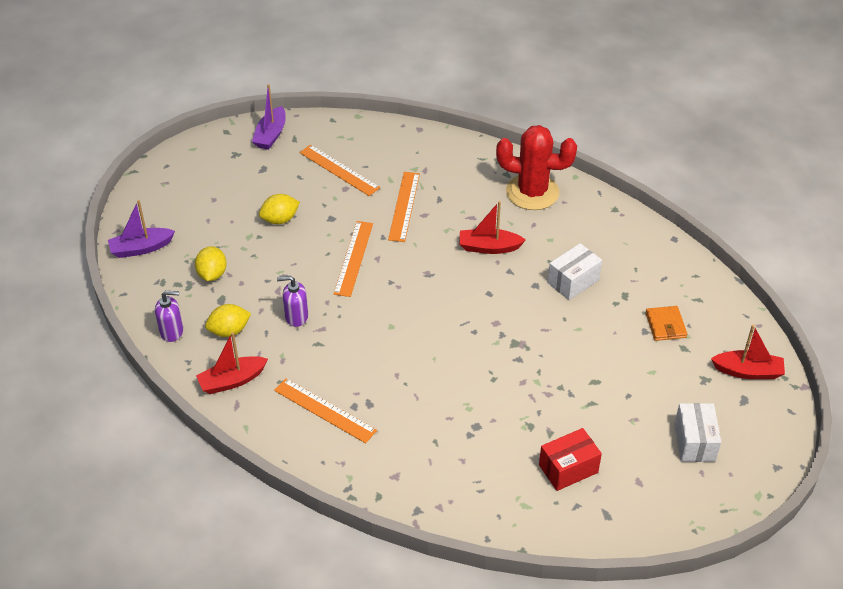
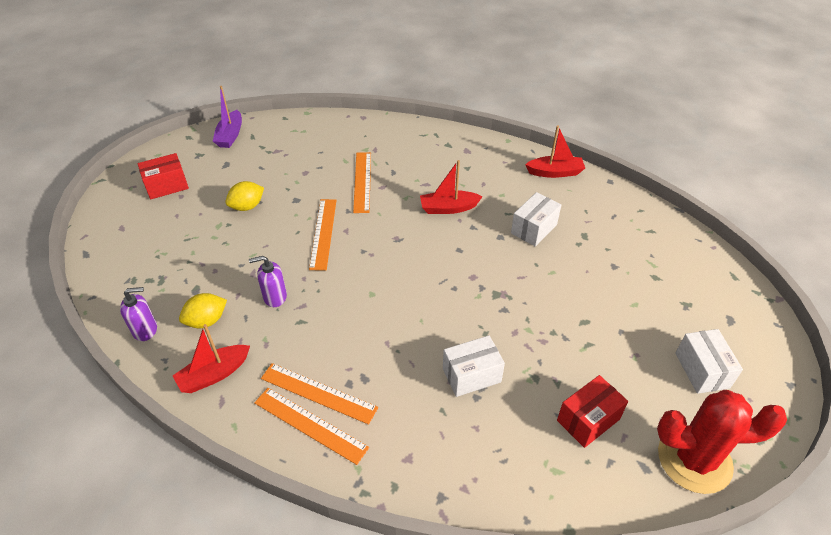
camera: 10 degrees left, 0 degrees up
(141, 248) = (110, 249): purple boat -> none
(200, 186) = (167, 186): none -> red box
(212, 274) = (184, 266): yellow lemon -> none
(339, 170) = (297, 158): orange ruler -> orange ruler (310, 425)
(470, 415) = (471, 375): none -> white box
(532, 192) = (474, 157): red cactus -> red cactus (694, 459)
(665, 325) = (631, 258): orange wallet -> none
(748, 371) = (722, 291): red boat -> red boat (555, 172)

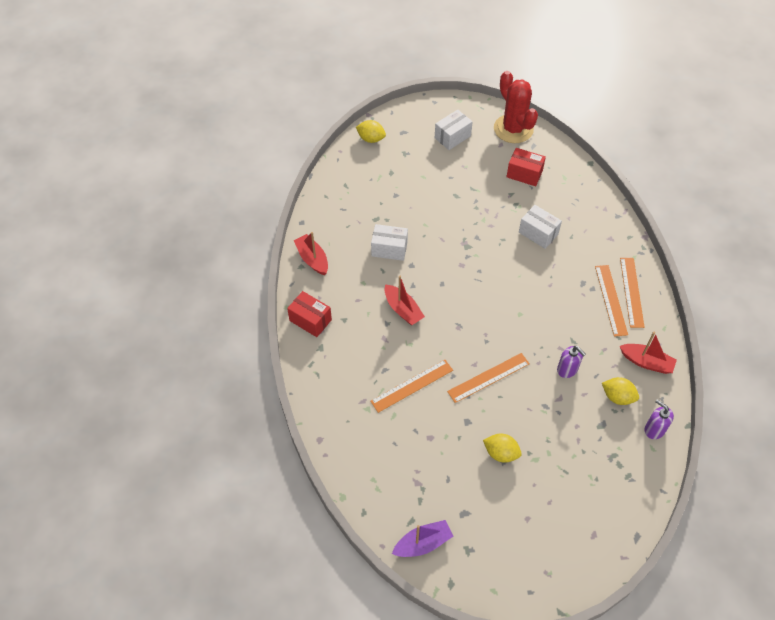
camera: 120 degrees left, 10 degrees up
(167, 186) = (525, 542): red box -> red box (310, 320)
(727, 282) = (371, 139): none -> yellow lemon

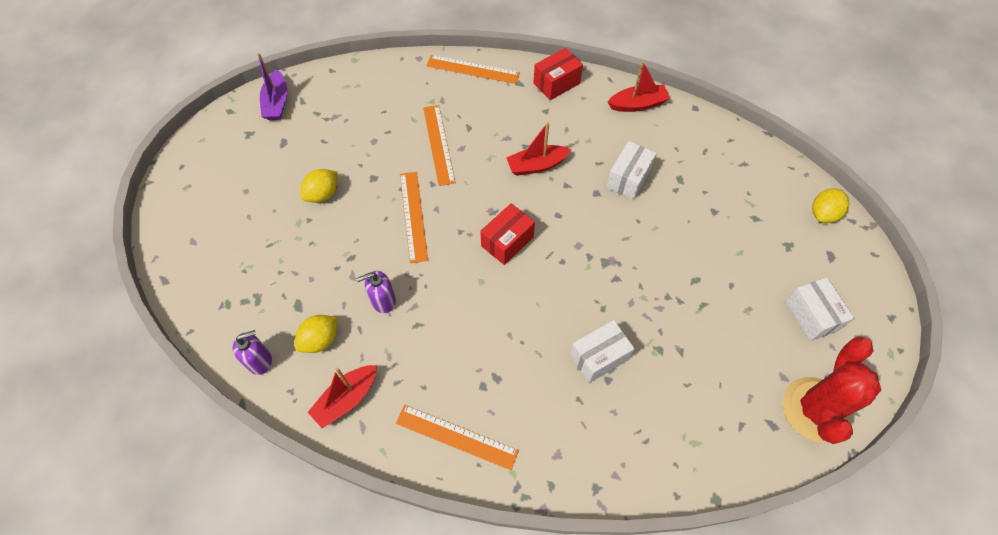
camera: 110 degrees right, 5 degrees up
(513, 129) = (815, 409): red cactus -> red cactus turned 60 degrees counterclockwise
(524, 174) = (715, 386): red box -> red box (507, 241)
(611, 300) = (455, 401): orange ruler -> orange ruler (473, 69)

